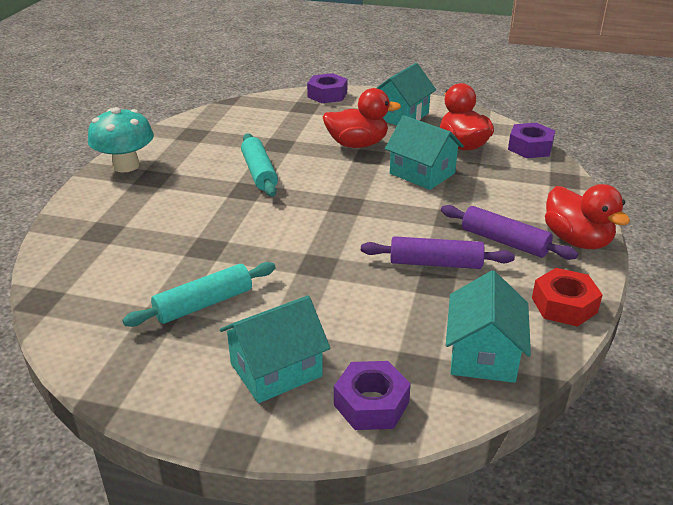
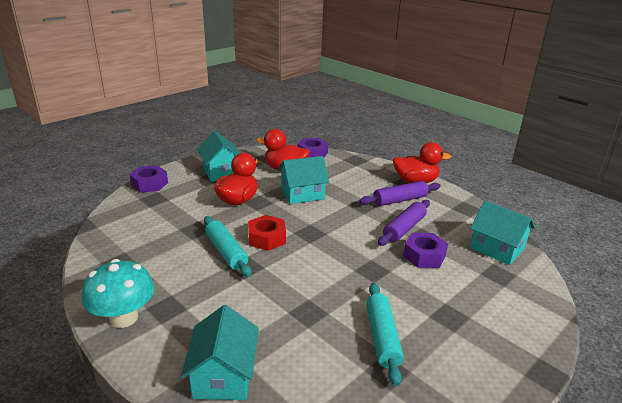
camera: 60 degrees left, 5 degrees down
(259, 172) = (226, 252): turquoise rolling pin -> turquoise rolling pin turned 45 degrees clockwise
(276, 370) = (476, 328): turquoise house -> turquoise house (223, 375)
(371, 404) = (524, 302): purple nut -> purple nut (424, 256)
(564, 305) = (468, 209): red nut -> red nut (267, 238)

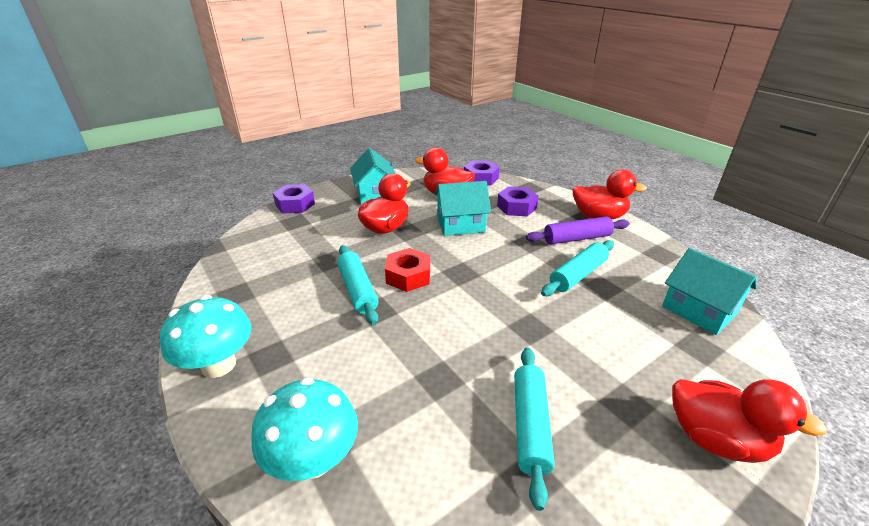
camera: 10 degrees right, 5 degrees up
(223, 375) = (313, 459): turquoise house -> turquoise mushroom
(404, 228) = (578, 275): purple rolling pin -> turquoise rolling pin
(424, 256) = (600, 313): purple nut -> purple nut (516, 207)
(512, 333) = (716, 439): none -> red duck

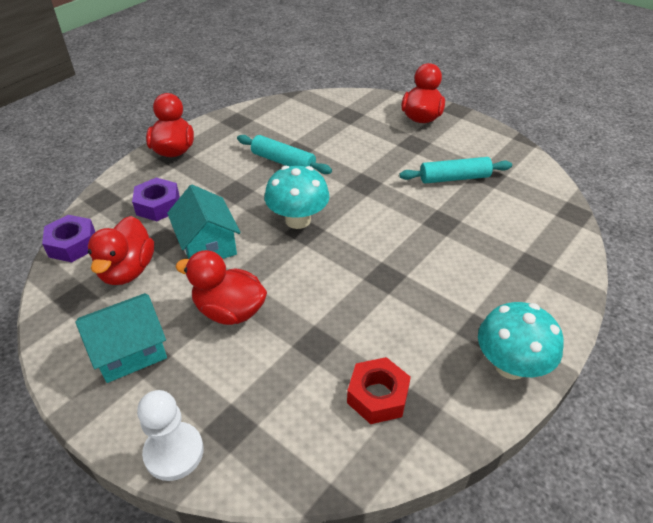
camera: 105 degrees left, 10 degrees up
(295, 204) = (174, 452): purple nut -> white pawn
(313, 459) = (542, 266): turquoise mushroom -> turquoise mushroom (298, 220)
(358, 290) = (361, 299): turquoise rolling pin -> none
(408, 276) = (323, 266): red nut -> red nut (377, 396)
(576, 238) = (221, 163): purple rolling pin -> none
(699, 310) = (308, 111): turquoise house -> none

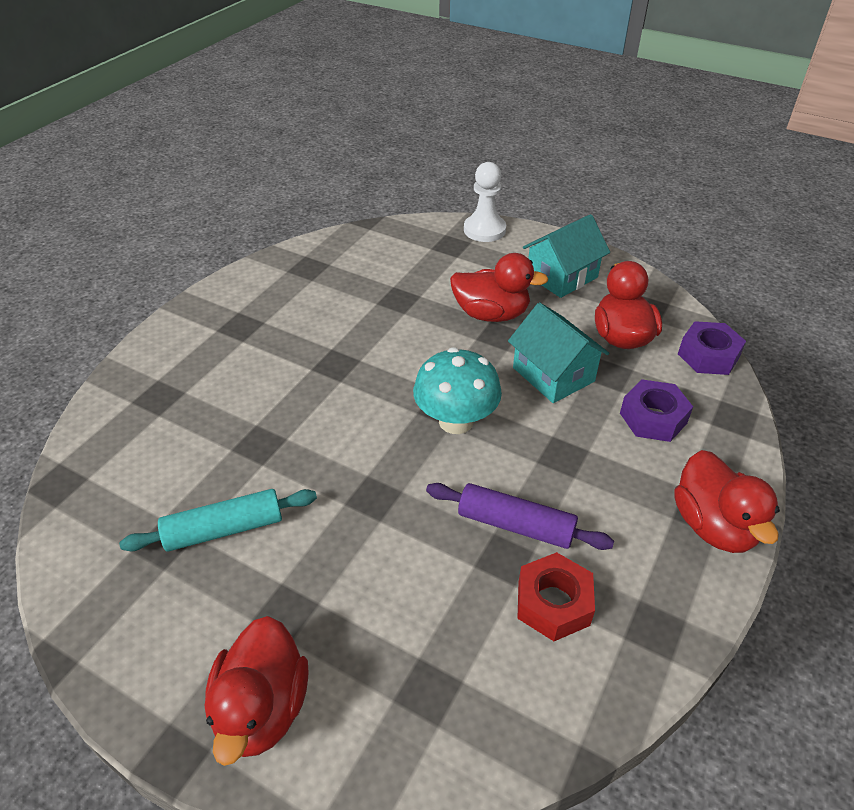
camera: 170 degrees right, 0 degrees up
(283, 162) = (515, 525): turquoise rolling pin -> purple rolling pin
(377, 396) = (339, 272): red nut -> red nut (553, 603)
(510, 365) = (219, 303): turquoise mushroom -> none

